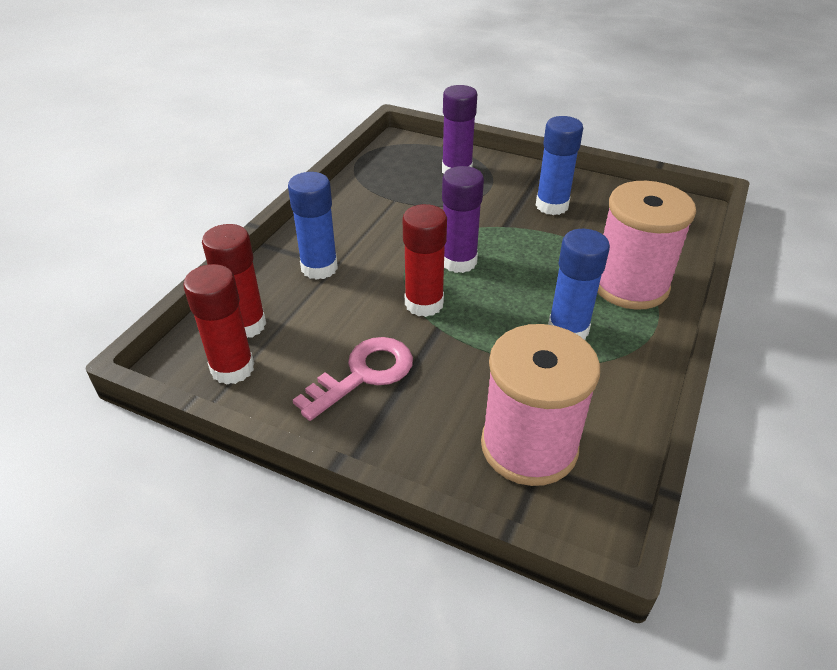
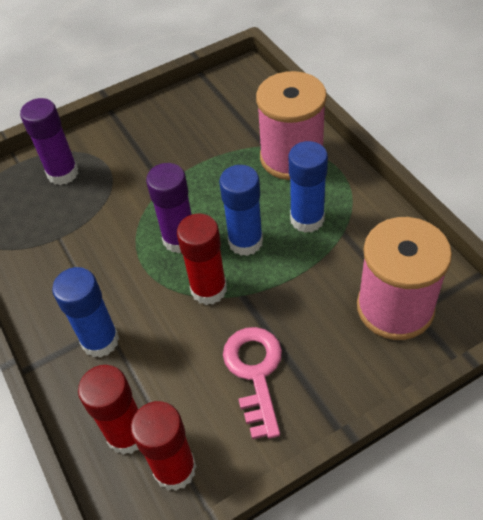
camera: 50 degrees left, 10 degrees up
(552, 206) = (168, 143): blue glue stick -> blue glue stick (245, 242)

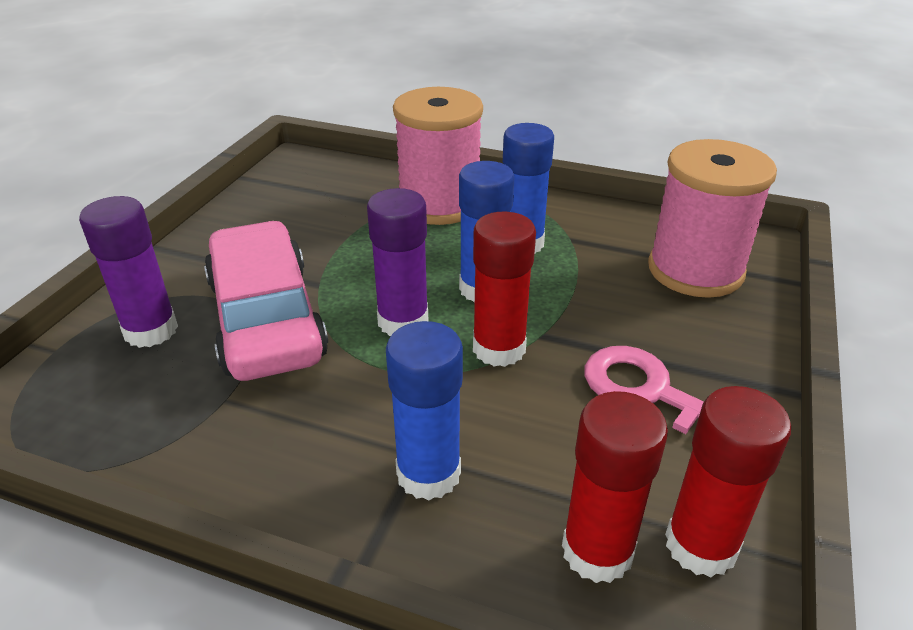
camera: 45 degrees left, 15 degrees down
(118, 196) = (266, 318): none -> pink car

